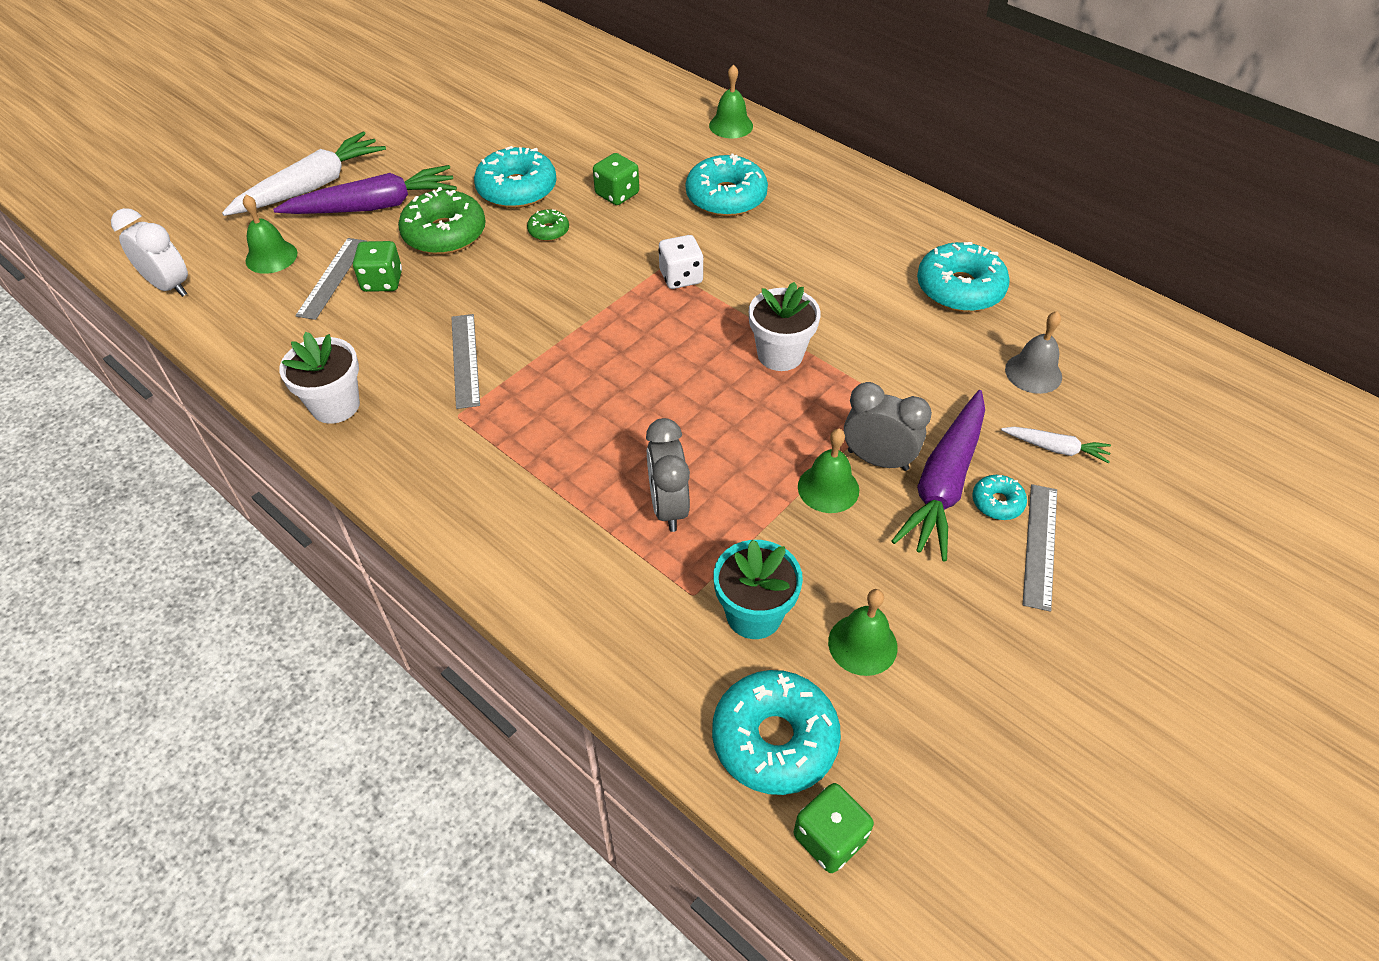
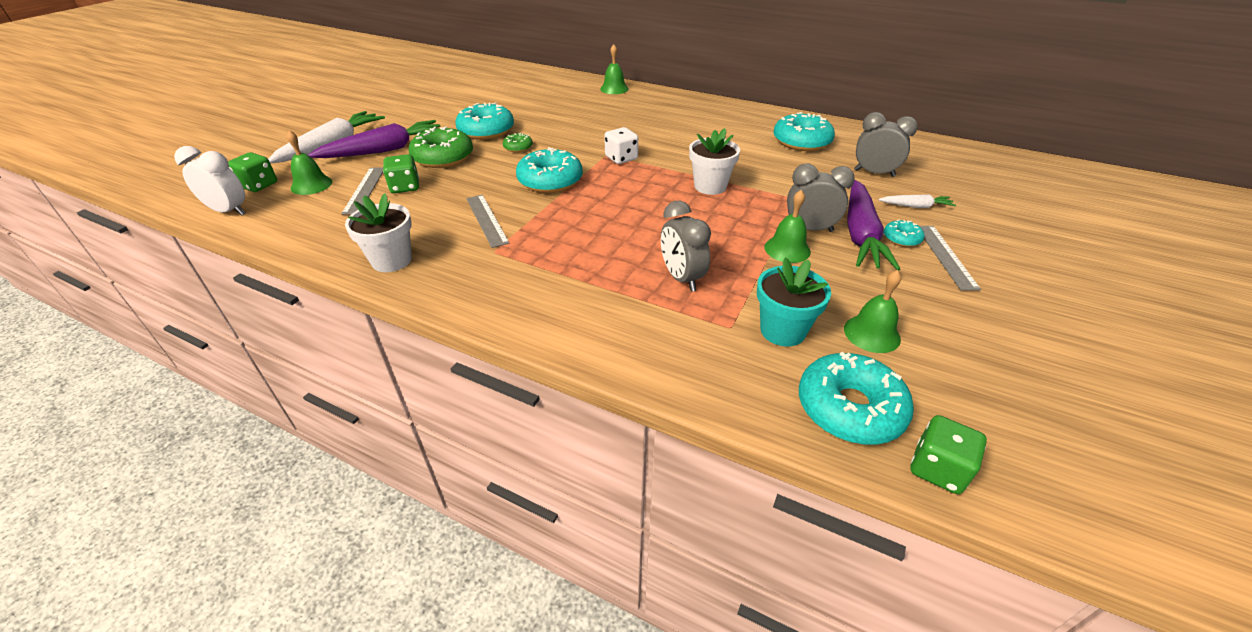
camera: 15 degrees left, 10 degrees down
(617, 194) = (557, 125): green dice -> green dice (259, 185)
(726, 197) = (629, 119): turquoise donut -> turquoise donut (550, 181)
(1033, 373) = (874, 173): grey bell -> grey clock

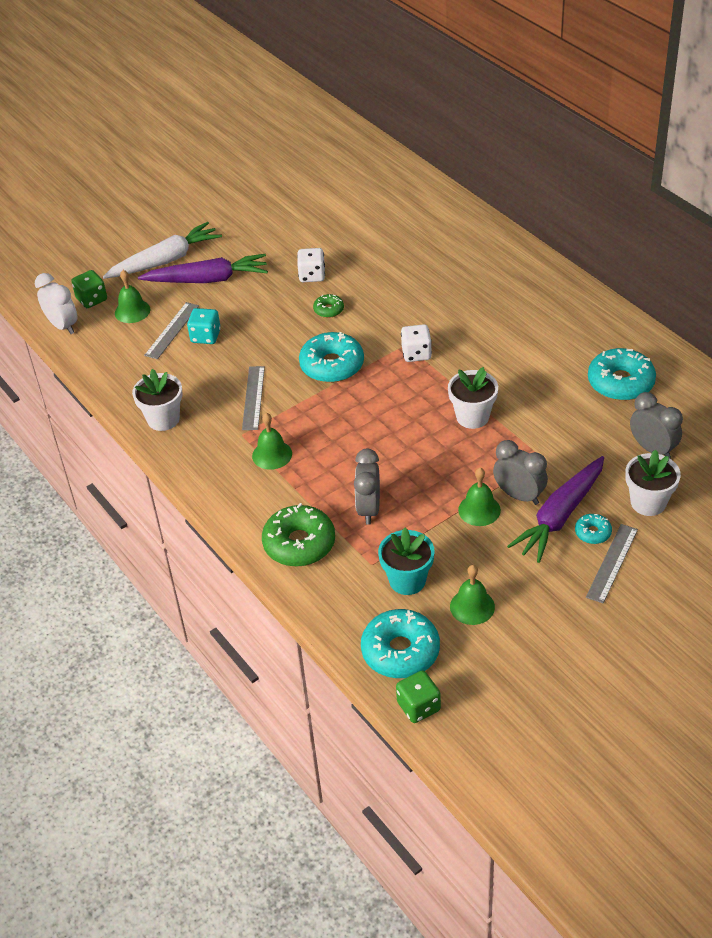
camera: 30 degrees right, 5 degrees up
(405, 187) = (205, 336): green dice -> turquoise dice
(443, 157) = (254, 305): green donut -> green donut (299, 543)
(486, 131) = (312, 275): turquoise donut -> white dice
(614, 89) = (485, 237): green bell -> green bell (272, 454)
(916, 206) = (648, 502): white carrot -> white flower pot

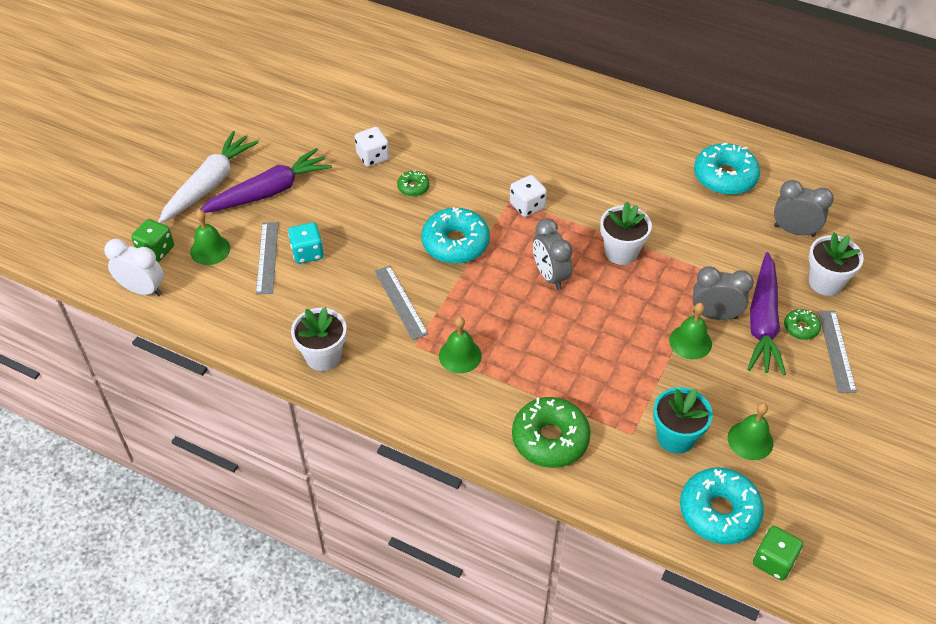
camera: 30 degrees left, 5 degrees up
(369, 509) = (591, 378): grey clock -> grey clock (550, 276)
(593, 533) = (801, 328): turquoise donut -> green donut

